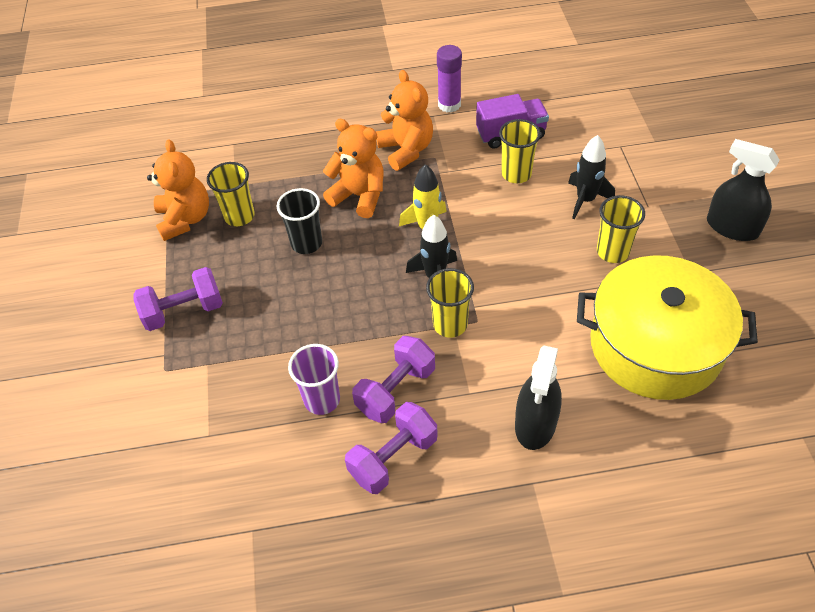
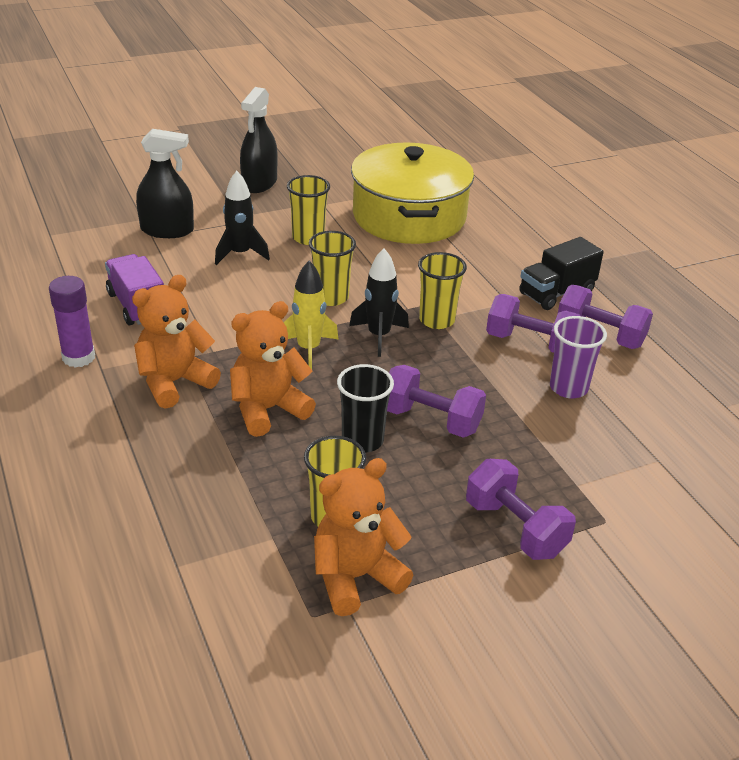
camera: 110 degrees left, 15 degrees down
(314, 289) = (431, 420): none -> purple dumbbell
(359, 196) = (268, 409): orange teddy bear -> orange teddy bear turned 45 degrees clockwise
(478, 444) = (556, 293): none -> black truck
(516, 174) = (207, 297): yellow cup -> yellow cup (331, 297)
(535, 424) = (519, 267): black spray bottle -> black spray bottle (167, 230)

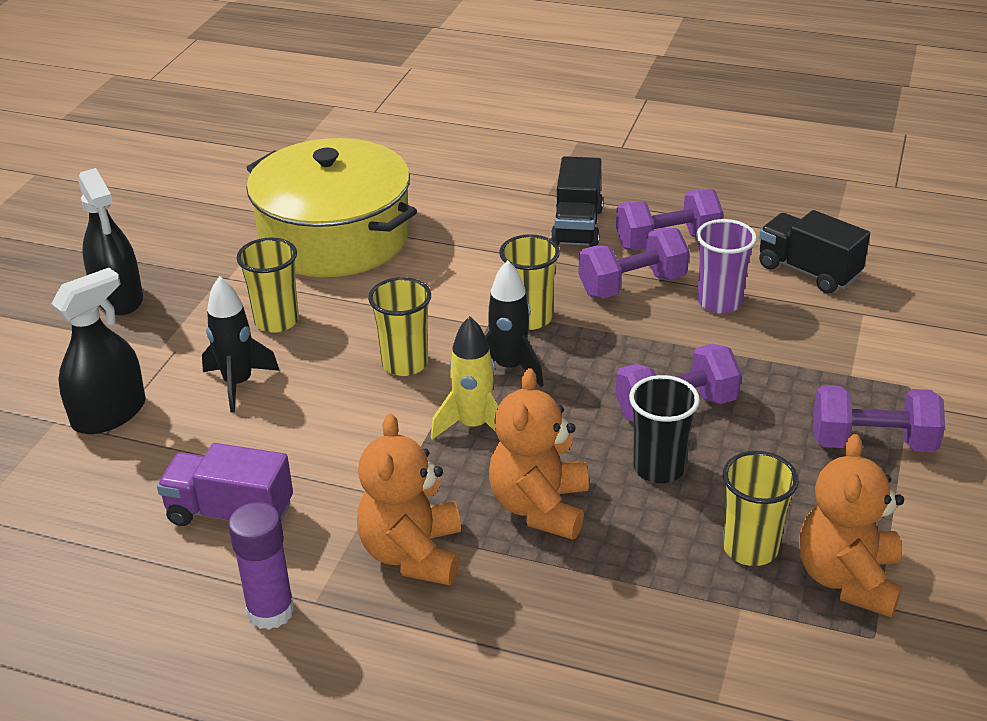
camera: 45 degrees left, 0 degrees up
(666, 412) = (808, 271): none -> black truck

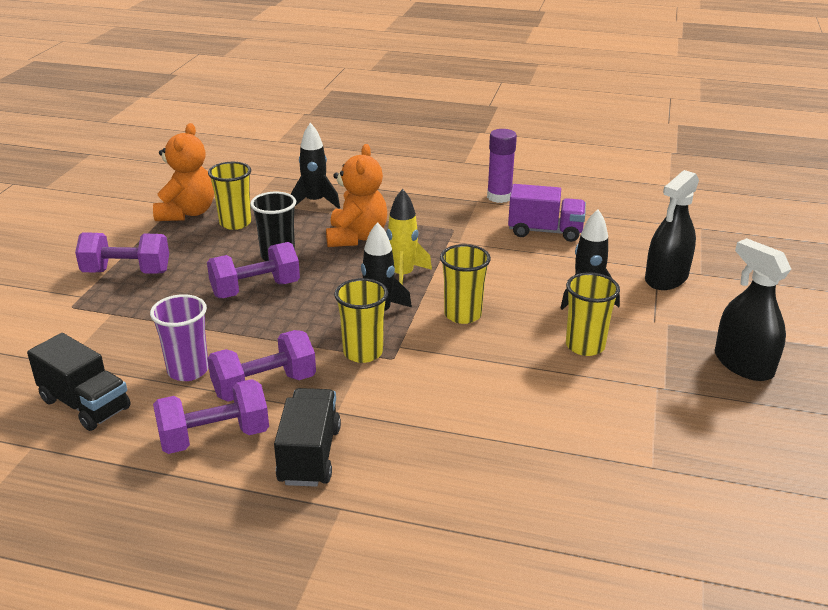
camera: 175 degrees right, 5 degrees down
(334, 237) = (575, 436): yellow pot -> none
(413, 554) = (429, 217): orange teddy bear -> none
(620, 604) = (315, 202): none -> black rocket

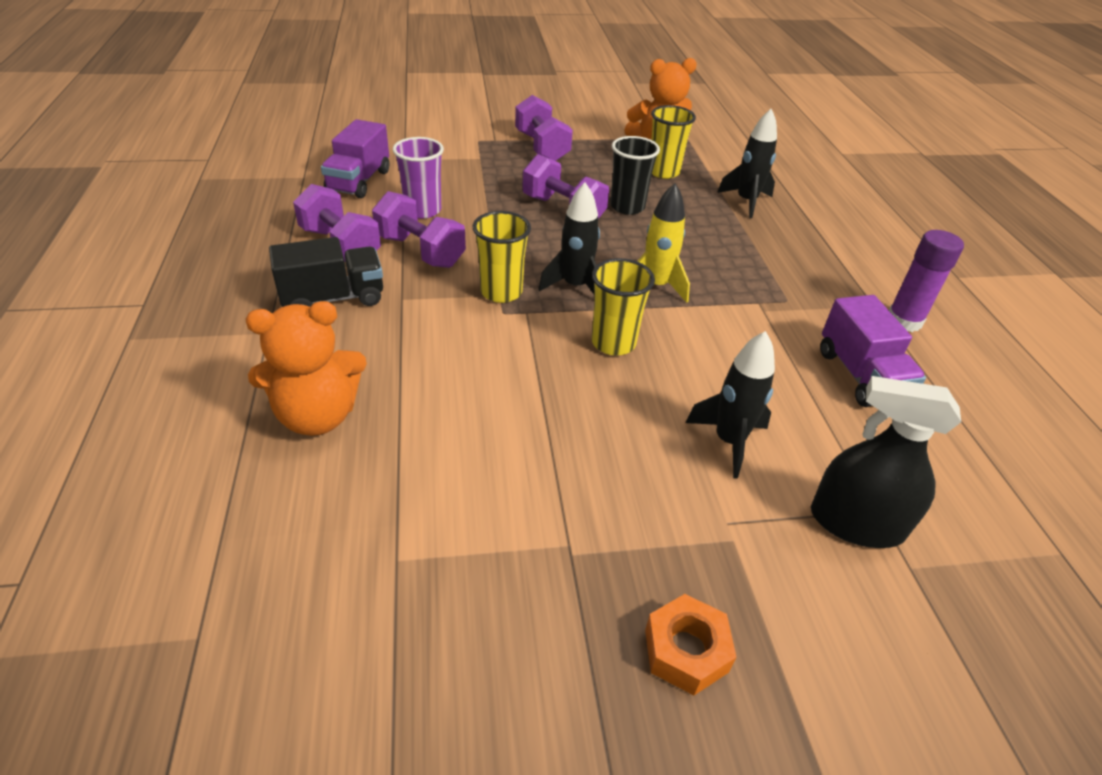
camera: 65 degrees right, 10 degrees up
(85, 404) = (359, 181): black truck -> purple truck
(356, 237) = (704, 241): orange teddy bear -> orange teddy bear (318, 416)
(585, 346) = (618, 457): yellow cup -> none
(743, 364) = (686, 650): black spray bottle -> orange nut

